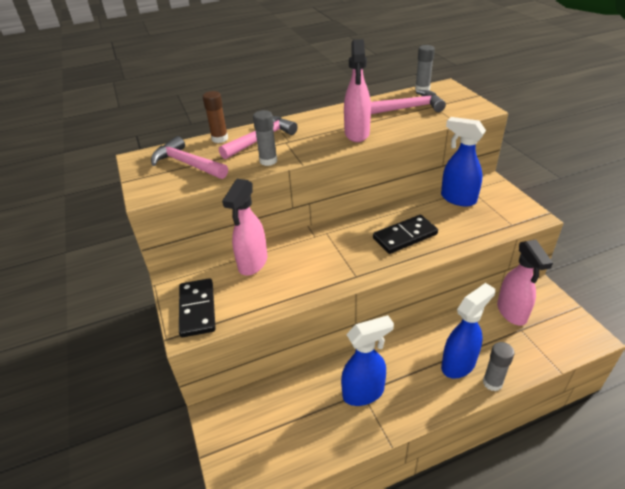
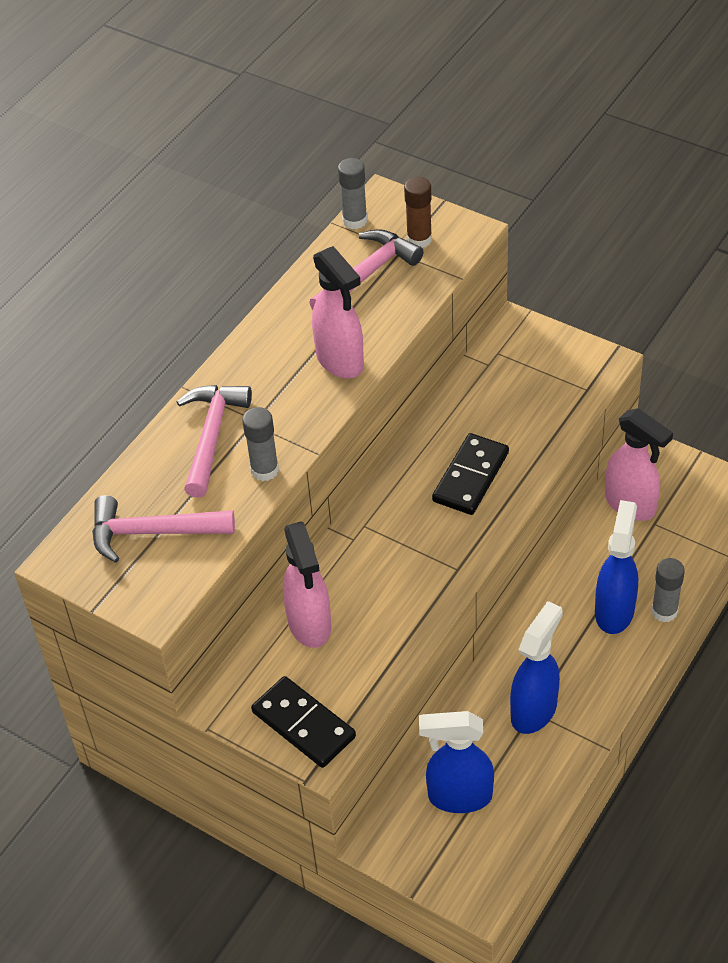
camera: 35 degrees left, 10 degrees up
(220, 139) = (147, 464): brown glue stick -> brown glue stick (419, 239)
(457, 199) = (492, 378): blue spray bottle -> blue spray bottle (459, 796)

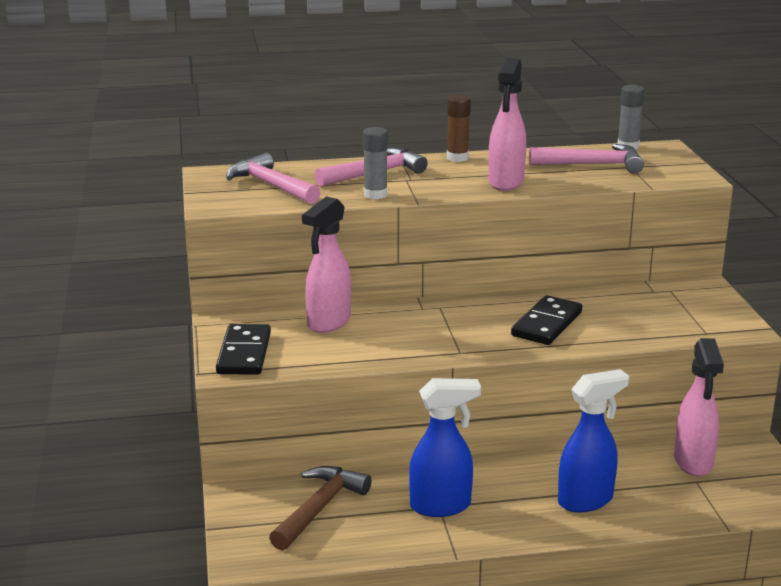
camera: 45 degrees right, 25 degrees down
(419, 239) = (655, 167): brown glue stick -> brown glue stick (457, 158)
(459, 796) = (319, 508): blue spray bottle -> brown hammer
(470, 477) = (546, 324): black domino -> black domino turned 45 degrees counterclockwise
(664, 611) = (624, 524): grey glue stick -> none

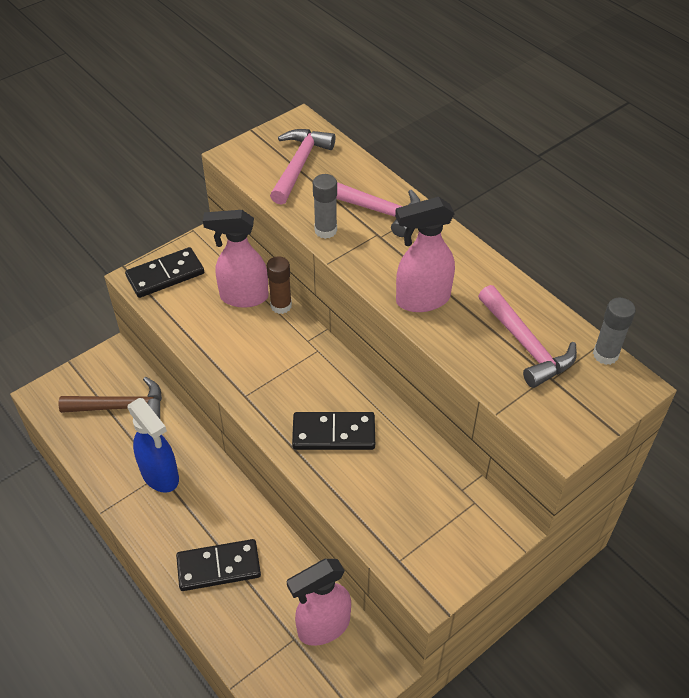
camera: 60 degrees right, 25 degrees up
(457, 158) = (459, 244): brown glue stick -> brown glue stick (281, 306)
(586, 500) = (218, 567): blue spray bottle -> black domino

